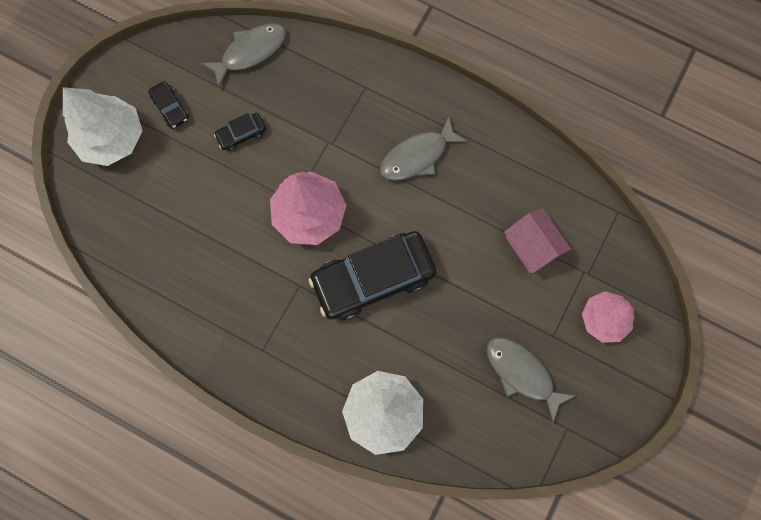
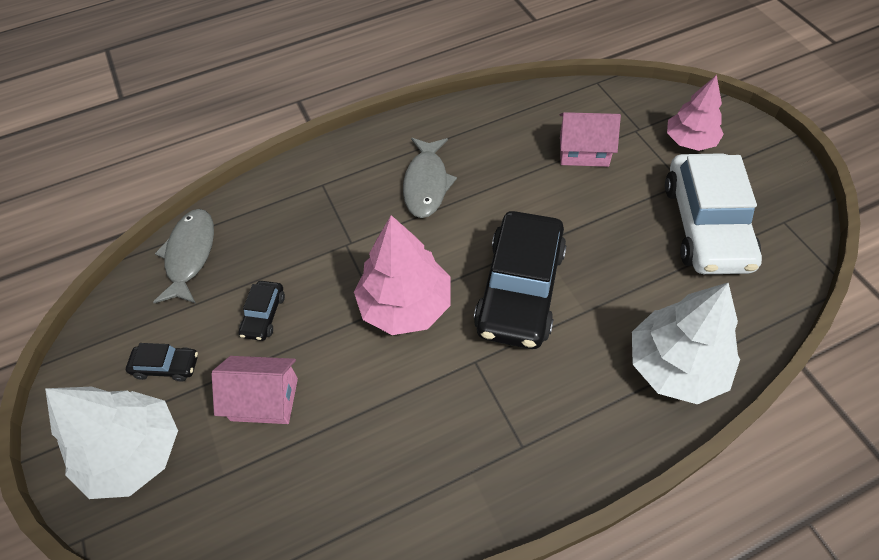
camera: 50 degrees left, 20 degrees down
(190, 181) = (264, 399): none -> pink house
(522, 373) = (706, 225): grey fish -> white car

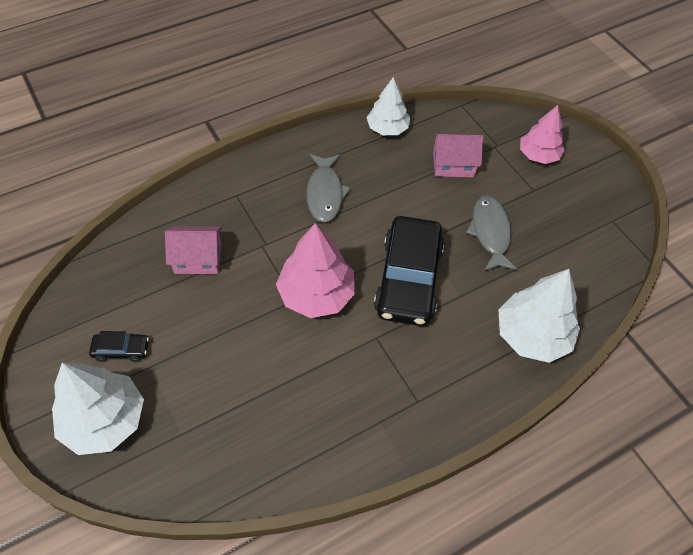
camera: 10 degrees left, 0 degrees up
(190, 255) = (128, 257): grey fish -> grey fish (490, 233)
(264, 315) = (199, 306): black car -> none
(264, 399) = (208, 373): pink house -> pink house (198, 259)
(506, 109) = (387, 128): none -> white tree
(706, 225) = (552, 224): white car -> none

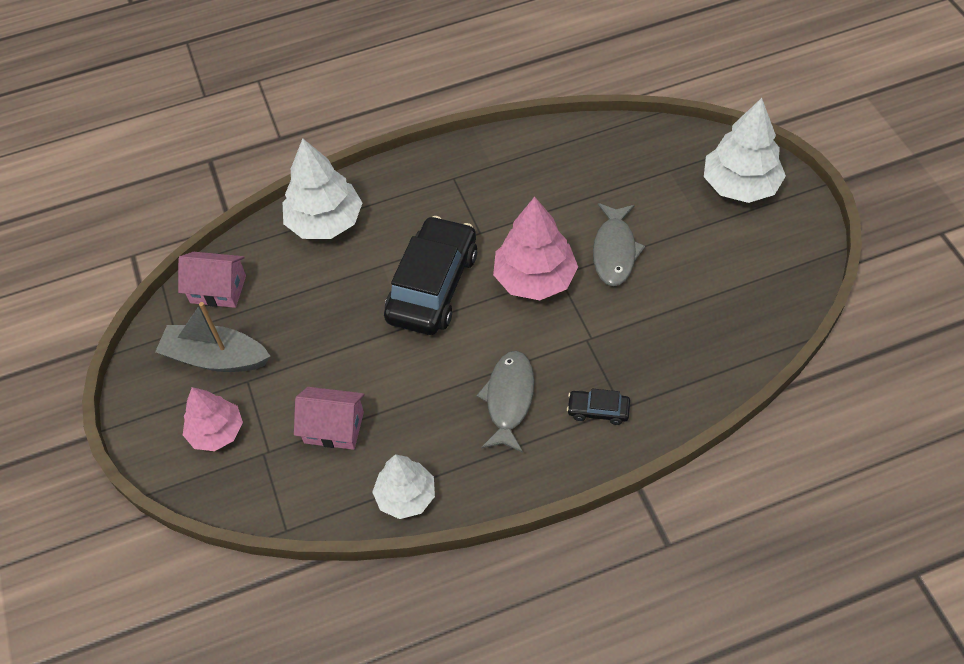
camera: 165 degrees left, 0 degrees up
(121, 350) = (735, 241): black car -> black car (598, 410)
(198, 259) = (665, 328): pink house -> pink house (218, 289)
(490, 233) = (323, 330): grey fish -> grey fish (614, 251)
(568, 204) = (216, 358): none -> grey boat

